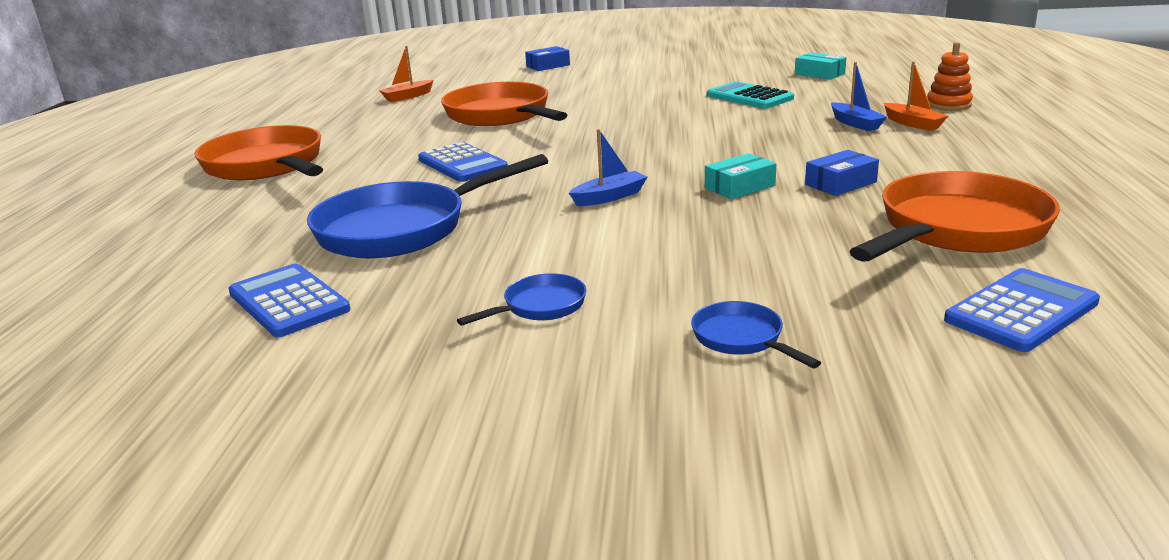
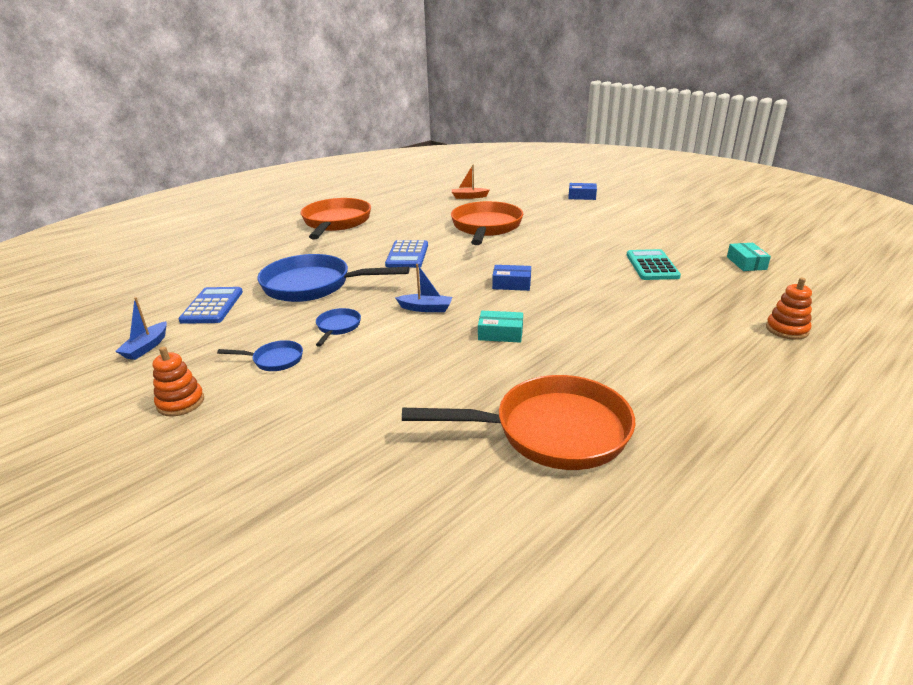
camera: 40 degrees right, 5 degrees up
(516, 399) = (181, 403): none -> orange stacking toy
(742, 339) = (304, 429): blue pan -> blue pan (337, 327)
(840, 183) = (560, 360): blue box -> blue box (511, 284)
(855, 124) = (675, 317): blue boat -> blue boat (146, 347)
(912, 124) = (717, 335): orange boat -> none
(1021, 311) = (456, 508): blue calculator -> none

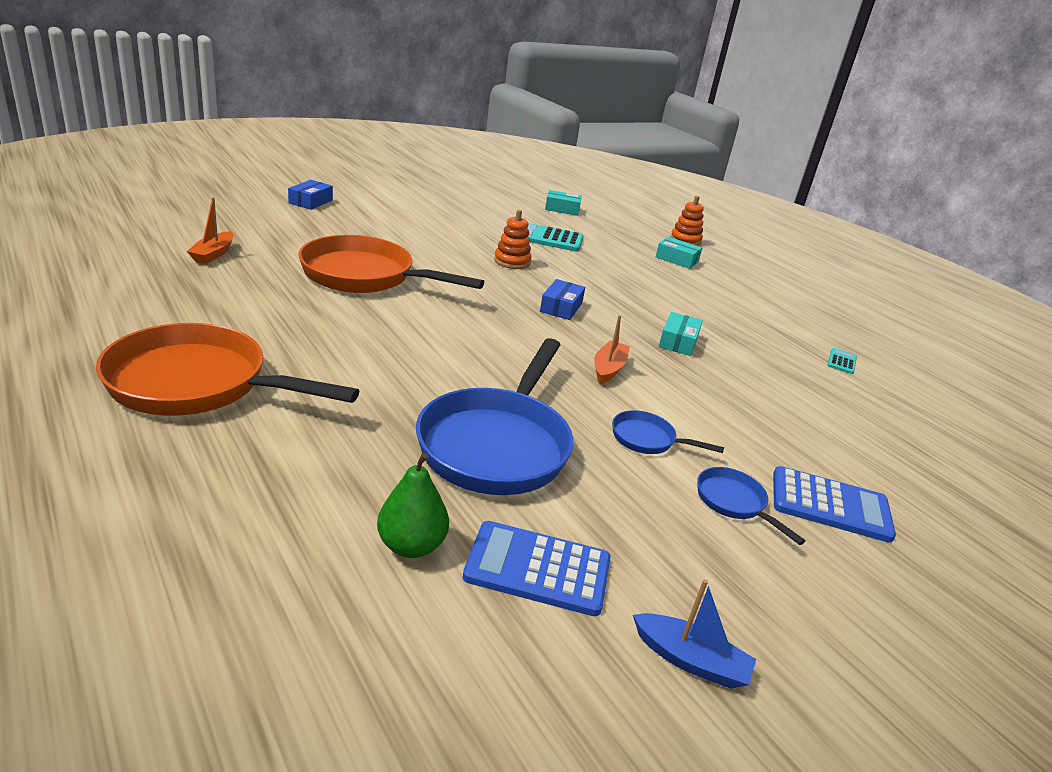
camera: 85 degrees left, 0 degrees up
(181, 403) = (852, 599): orange stacking toy -> orange stacking toy (512, 261)
(228, 279) = (411, 545): none -> green pear
(274, 360) = (734, 502): blue pan -> blue pan turned 45 degrees counterclockwise
(407, 255) = (425, 348): blue calculator -> blue calculator (830, 505)
(426, 308) = (608, 369): blue boat -> orange boat
(551, 431) = (841, 361): orange pan -> turquoise calculator
(710, 326) = (677, 259): none -> turquoise box

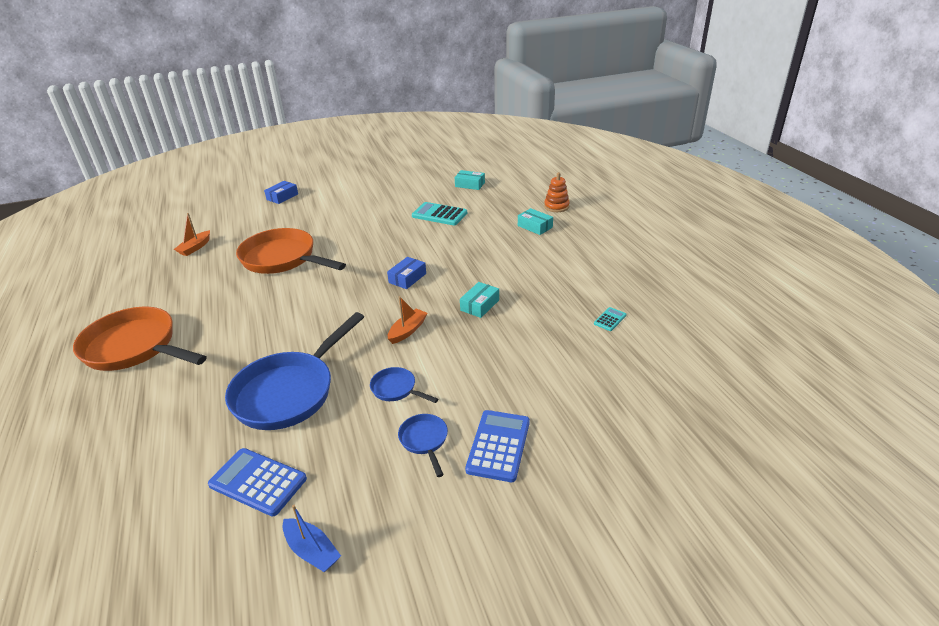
camera: 20 degrees right, 5 degrees up
(411, 545) = (193, 462): green pear -> none
(512, 261) = (396, 239): orange stacking toy -> none
(830, 505) = (498, 445): blue calculator -> blue calculator turned 105 degrees counterclockwise

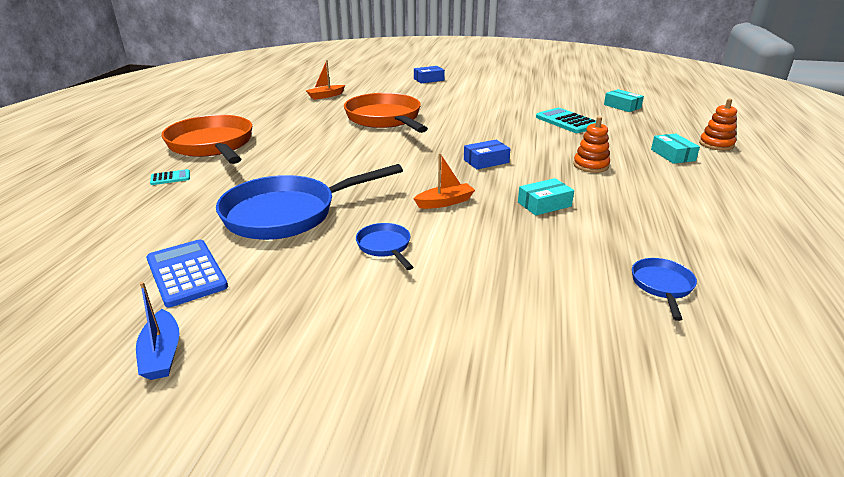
camera: 30 degrees right, 5 degrees down
(424, 441) = (367, 304): blue pan -> blue pan (662, 286)
(487, 256) = (590, 165): none -> orange stacking toy
(498, 445) = (444, 344): blue calculator -> none
(610, 319) = (708, 268): turquoise calculator -> turquoise calculator (170, 178)

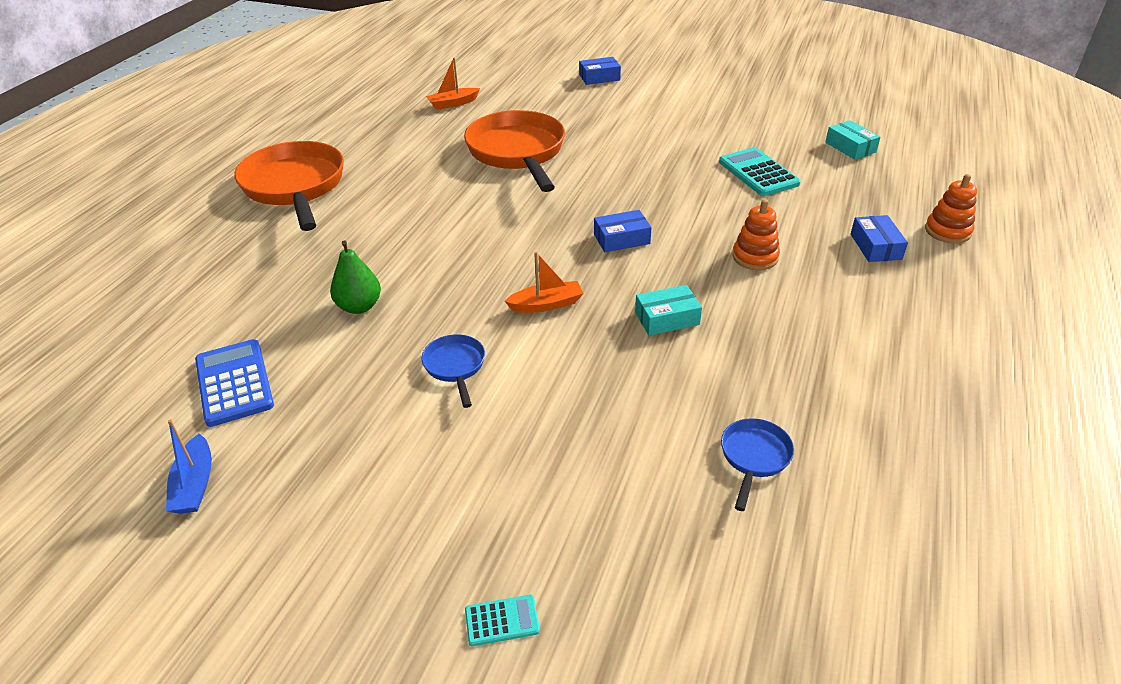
camera: 10 degrees right, 10 degrees up
(170, 178) = (238, 238): turquoise calculator -> turquoise calculator (502, 620)
(288, 214) = (359, 306): blue pan -> green pear
(672, 155) = (875, 246): turquoise box -> blue box

